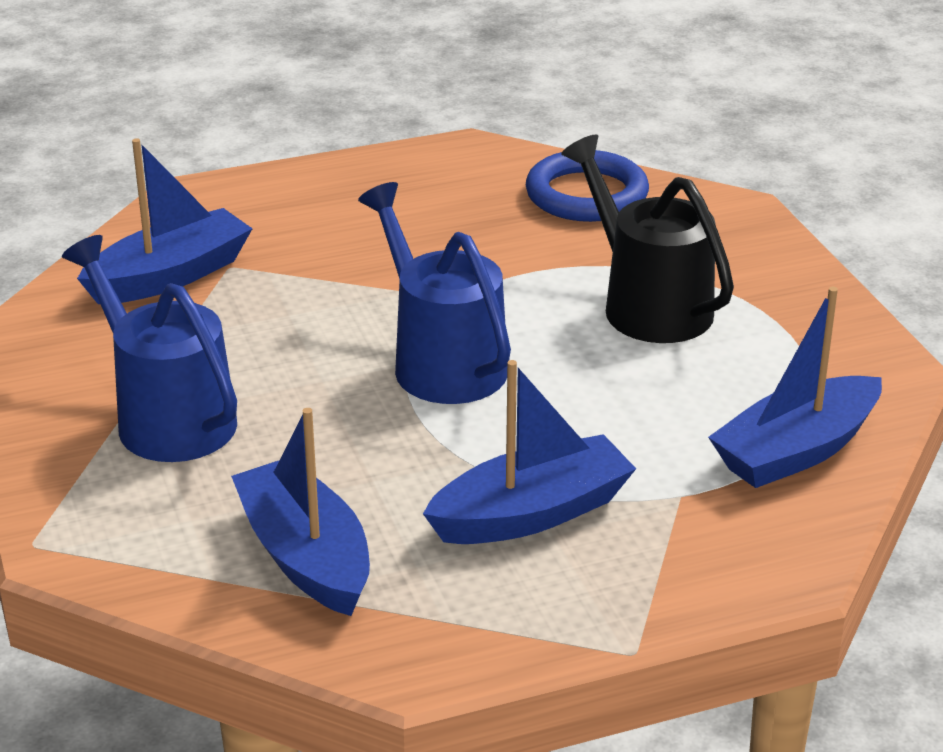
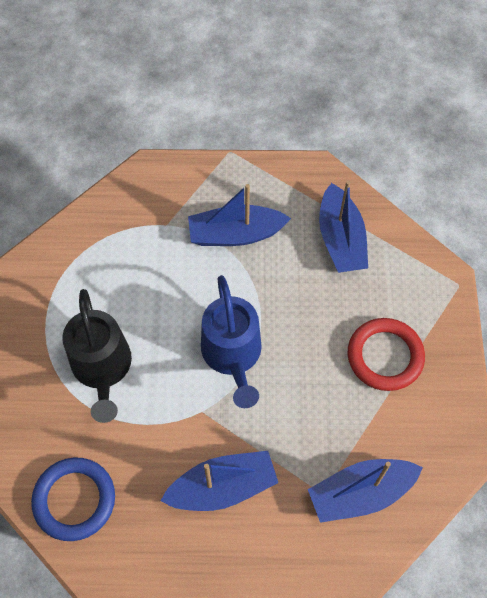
camera: 160 degrees left, 30 degrees up
(166, 416) = (385, 356): blue watering can -> red ring
(796, 451) = (100, 235): blue boat -> blue boat (222, 487)

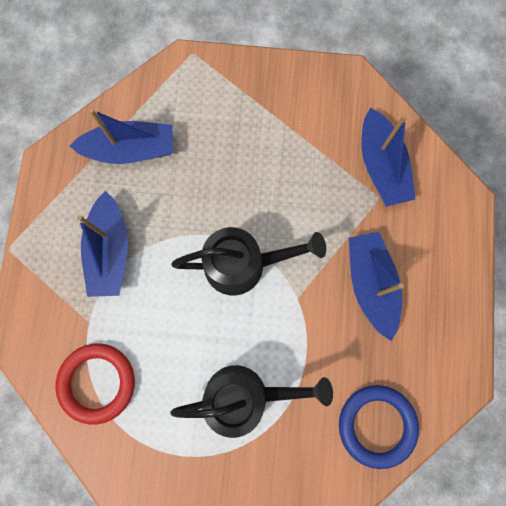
camera: 85 degrees left, 15 degrees up
(233, 356) = (244, 264): blue watering can -> black watering can
(385, 356) = (257, 127): red ring -> red ring (97, 382)

